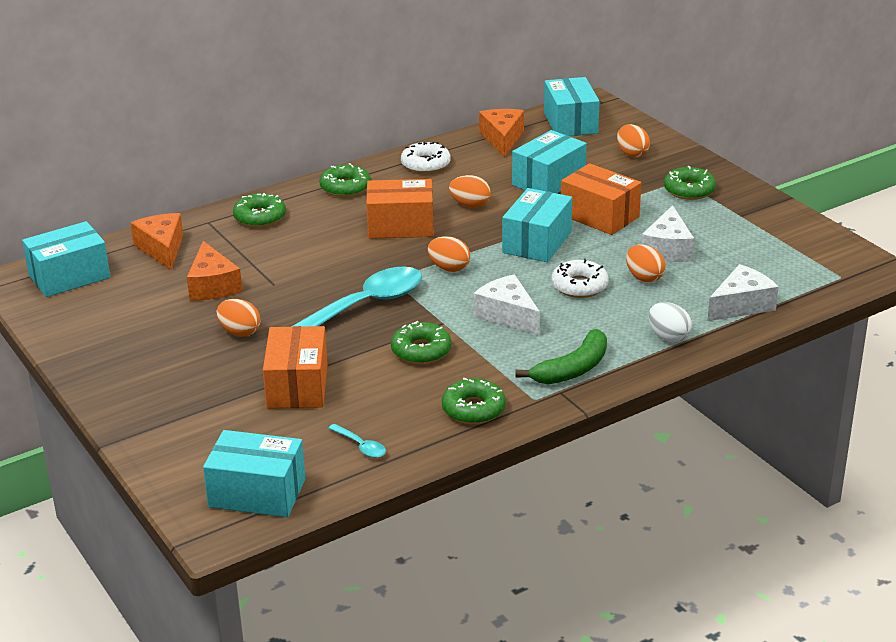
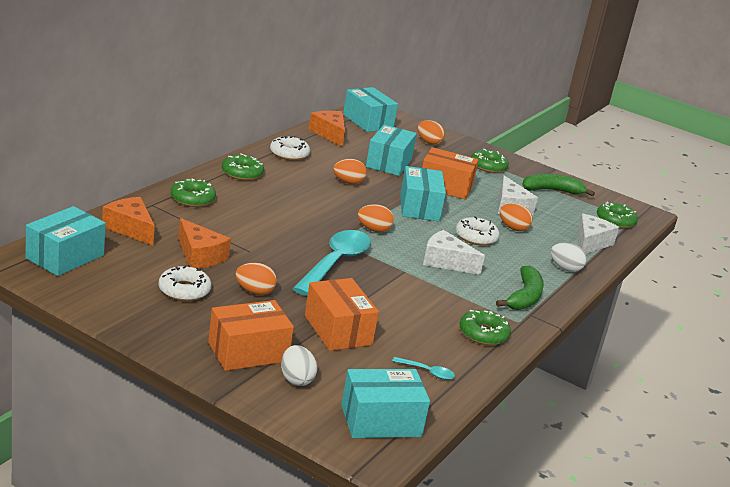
camera: 30 degrees left, 5 degrees down
(163, 324) = (184, 290): none -> white donut
(202, 436) = (296, 379): none -> white egg
(400, 226) = (310, 200): orange box -> orange box (248, 352)
(421, 350) = (407, 293): green donut -> green donut (615, 220)
(754, 229) = (552, 191): none -> green banana

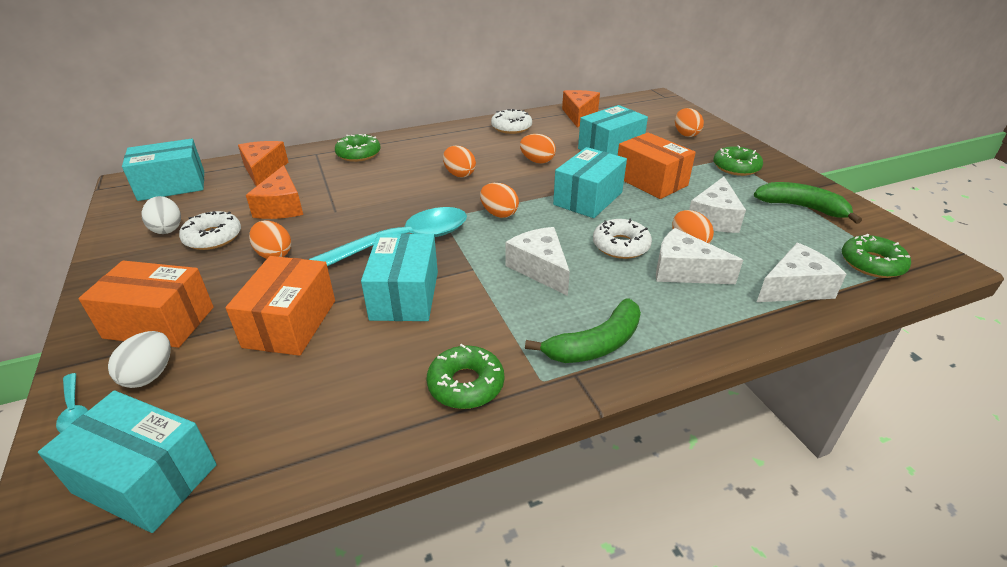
camera: 40 degrees right, 10 degrees up
(242, 173) = (439, 138): green donut -> none
(303, 203) = (459, 174): none -> orange egg
(368, 122) = (637, 108): turquoise box -> turquoise box (404, 295)
(427, 372) = (311, 420): turquoise spoon -> turquoise spoon (74, 410)
(527, 246) = (684, 271): none -> white cheese
(565, 268) = (711, 316): white egg -> white egg (167, 229)

